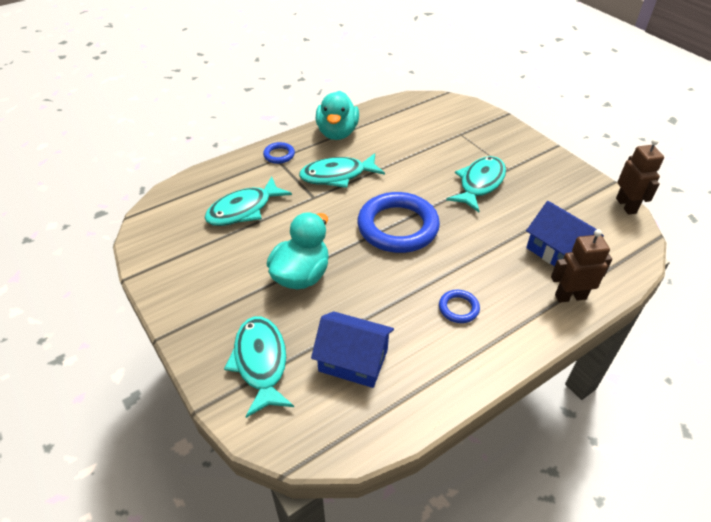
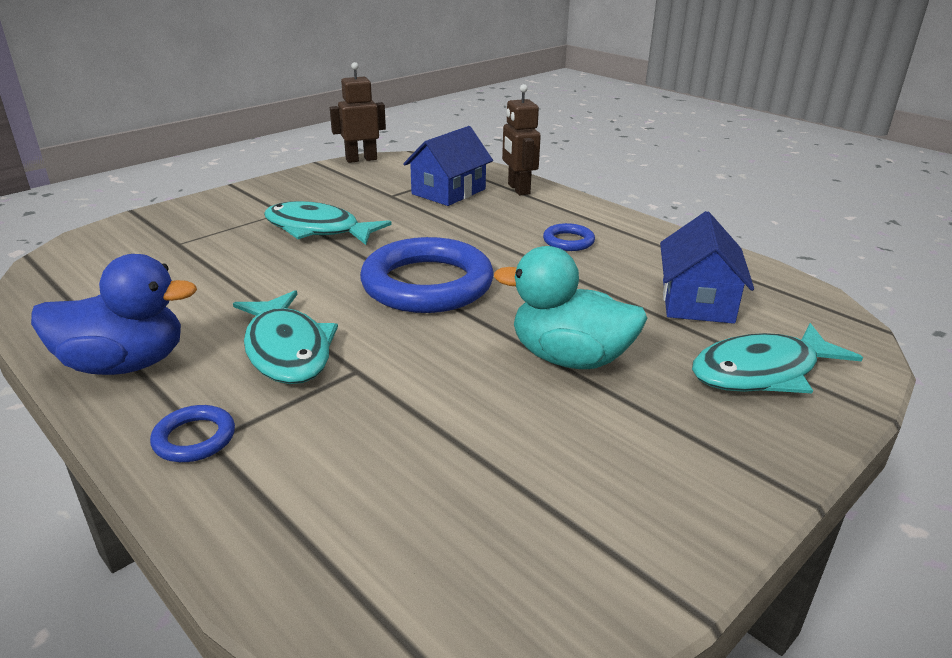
camera: 100 degrees left, 15 degrees down
(244, 209) = (408, 459): turquoise fish -> none
(337, 133) = (125, 364): turquoise duck -> blue duck

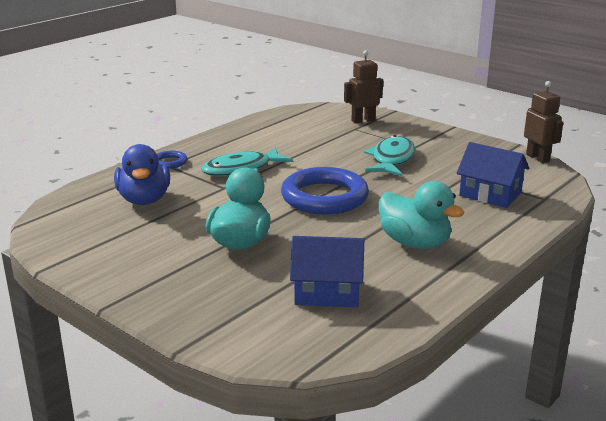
camera: 85 degrees right, 5 degrees down
(125, 364) = (225, 140): blue duck -> blue duck (144, 200)
(518, 189) = (517, 221): brown robot -> brown robot (363, 120)
(568, 241) = (415, 243): blue ring -> turquoise duck
(762, 372) = (229, 308): turquoise fish -> none

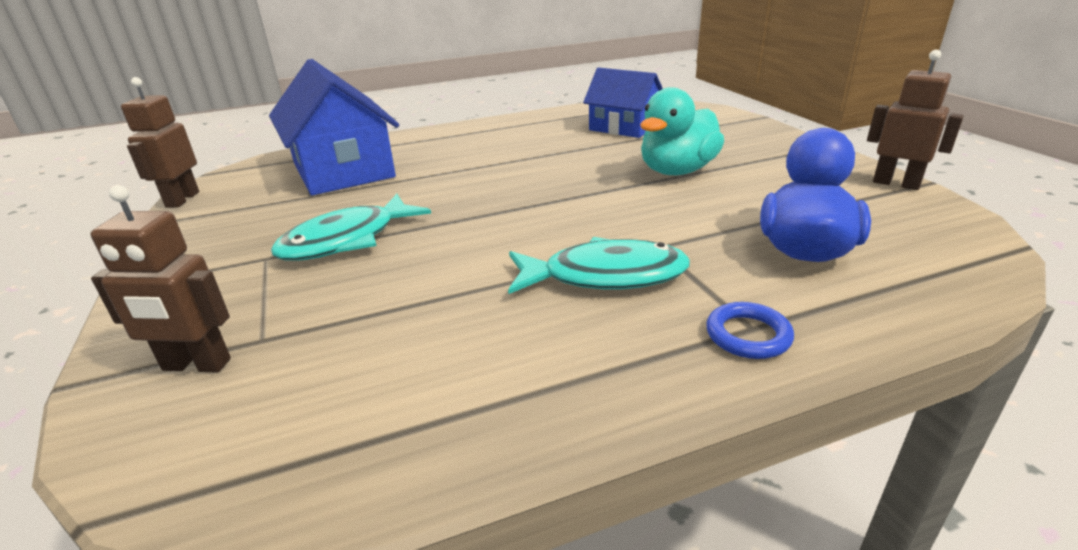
camera: 150 degrees left, 5 degrees up
(69, 262) = (896, 183): none -> brown robot
(324, 197) = (527, 201): blue ring -> none
(415, 243) = (501, 144): turquoise duck -> none
(490, 194) = (343, 170): blue house -> blue house, size x1.57

